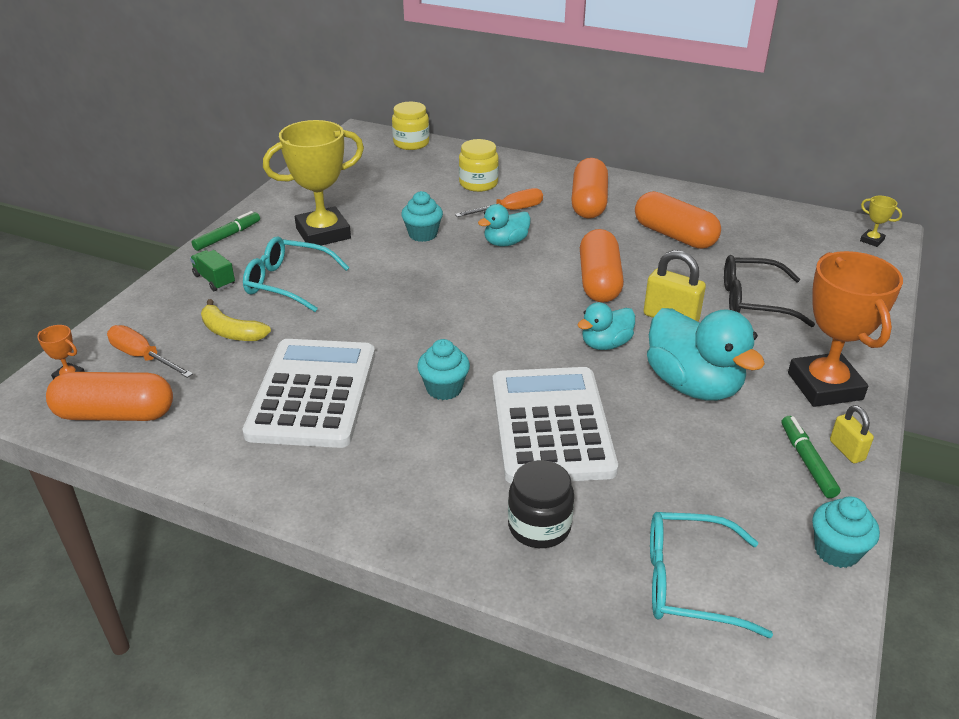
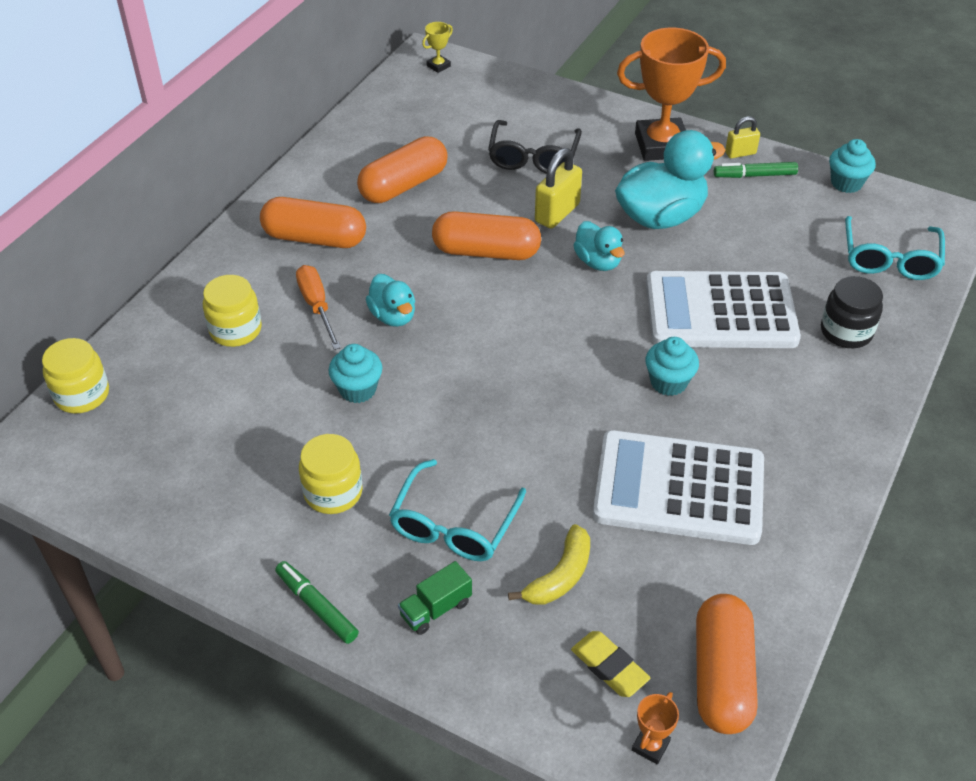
camera: 85 degrees left, 10 degrees up
(143, 357) = (609, 667): orange screwdriver -> yellow eraser
(323, 233) = (333, 492): yellow trophy -> yellow jar

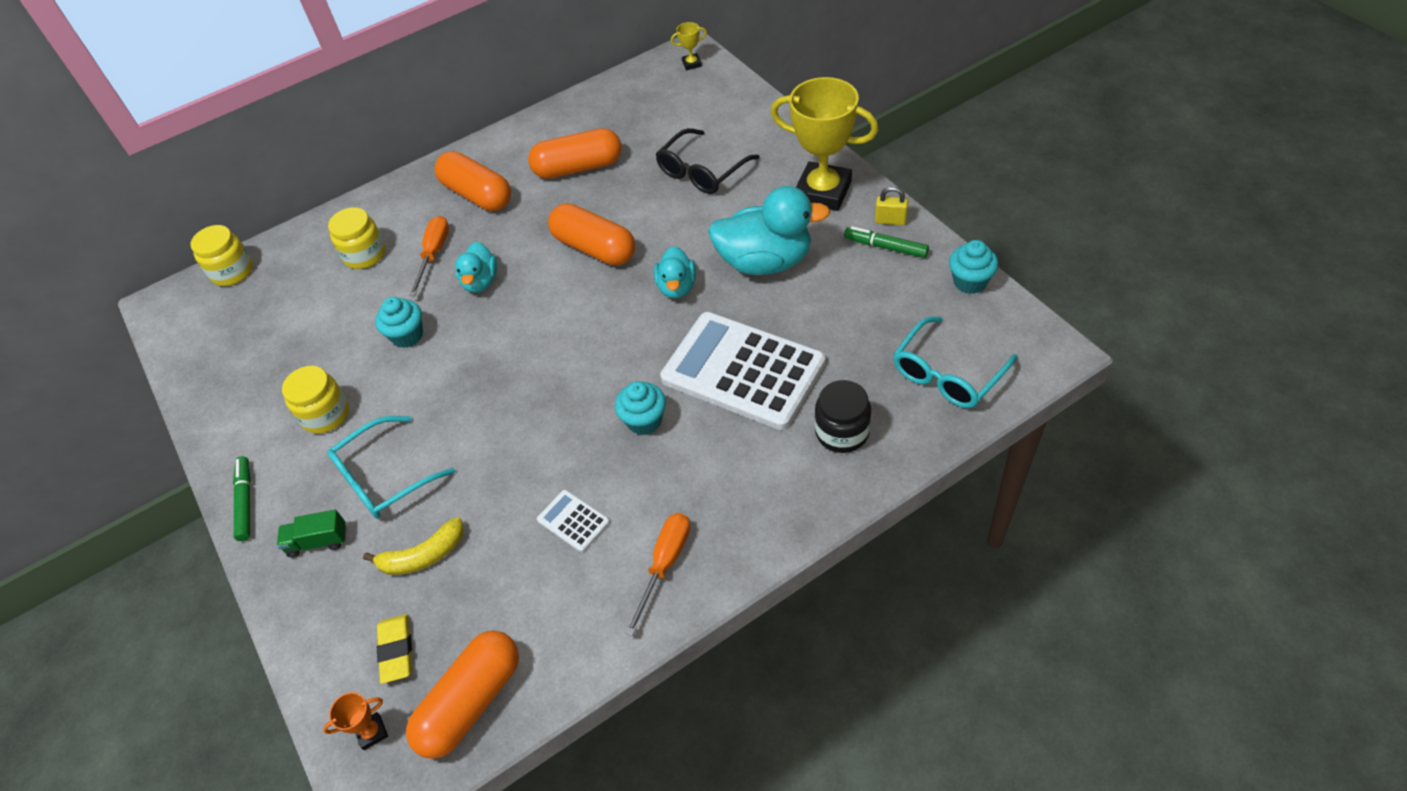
camera: 35 degrees right, 5 degrees up
(557, 213) = (679, 230): yellow padlock -> none
(661, 145) = (823, 192): orange trophy -> yellow trophy
(678, 489) = (573, 521): white calculator -> white calculator, size x0.41
(792, 490) = (665, 564): none -> orange screwdriver

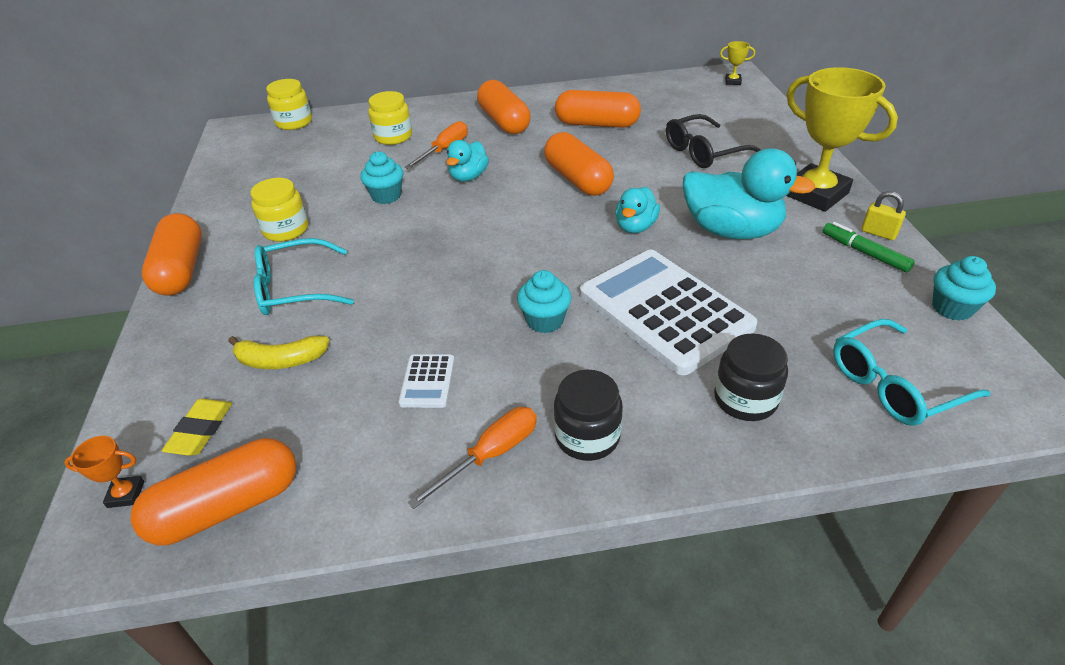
camera: 20 degrees right, 10 degrees down
(245, 502) = (181, 270): green marker -> orange capsule
(318, 541) = (209, 317): green truck -> none
(573, 521) = (427, 381): white calculator -> white calculator turned 150 degrees counterclockwise
(734, 516) = (587, 436): none -> black jar

